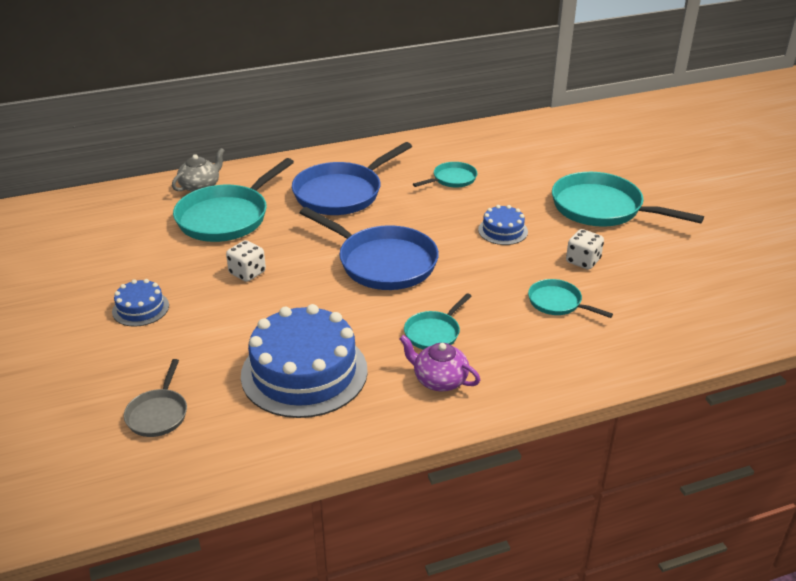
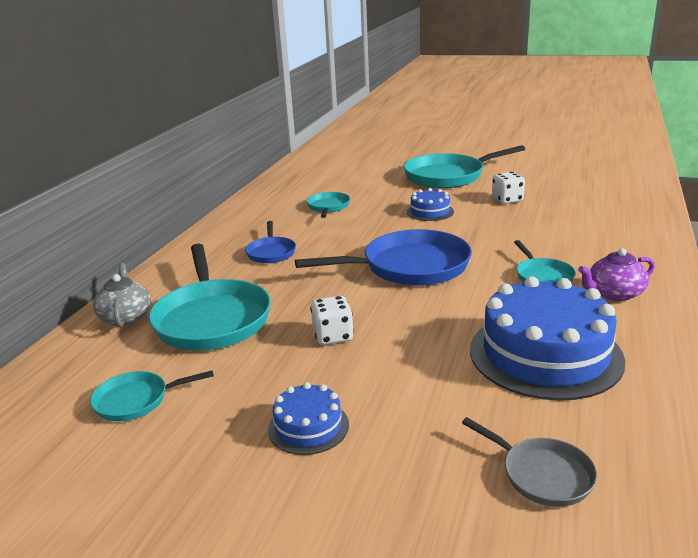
camera: 50 degrees left, 10 degrees down
(342, 193) = (271, 252): blue pan -> blue pan, size x0.51
(558, 303) = (551, 222): turquoise pan -> turquoise pan (136, 400)

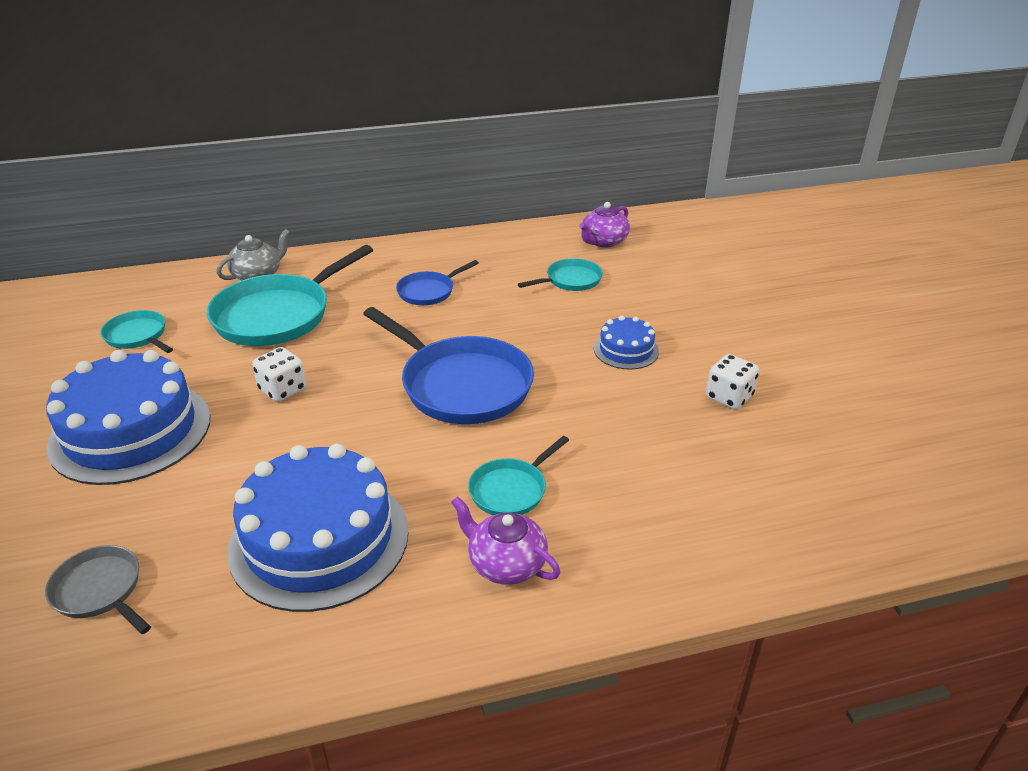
camera: 55 degrees right, 10 degrees up
(295, 187) = (603, 241): none -> purple teapot
(308, 426) = (131, 431): blue cake -> blue cake, size x2.08
(448, 176) = (760, 327): turquoise pan -> none
(542, 474) = (100, 591): grey pan -> grey pan turned 120 degrees clockwise

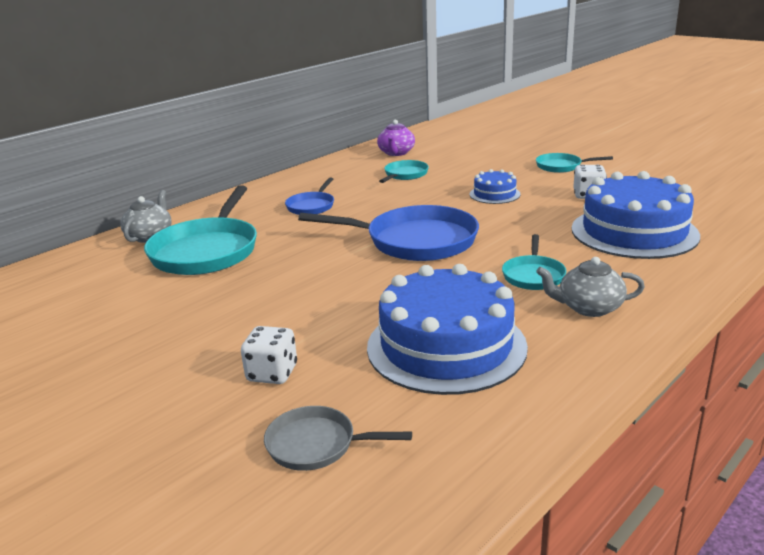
camera: 30 degrees left, 10 degrees down
(131, 431) = (182, 351): blue cake -> blue cake (634, 232)
(138, 336) = (91, 299): turquoise pan -> turquoise pan (561, 166)
(283, 390) = (281, 286): white dice -> white dice (272, 373)
(506, 564) = (589, 308): purple teapot -> grey teapot

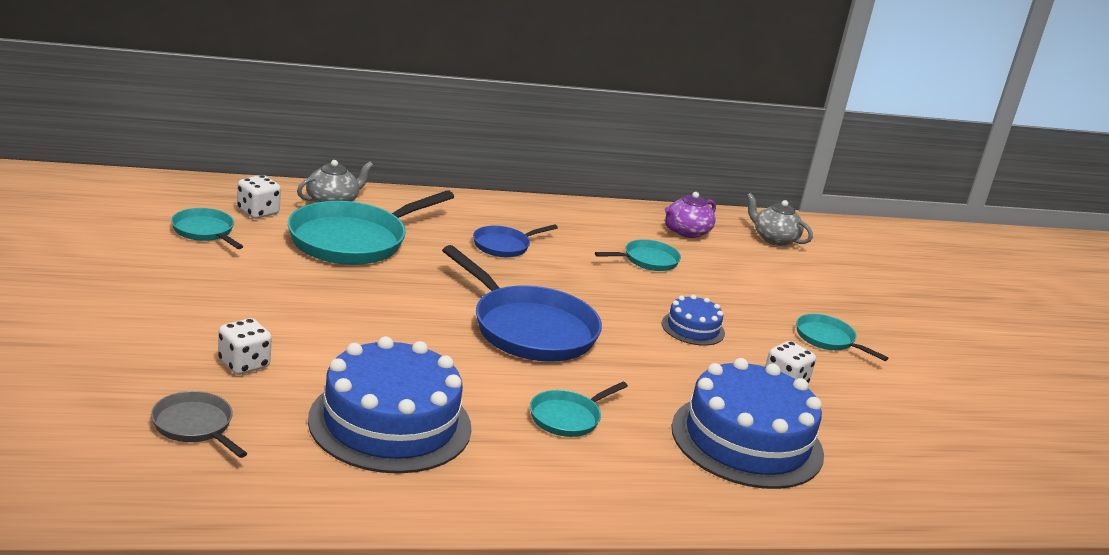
camera: 30 degrees right, 0 degrees up
(78, 302) = (205, 231): none -> turquoise pan
(101, 268) = (258, 212): none -> white dice
(589, 308) = (557, 469): grey teapot -> grey teapot (774, 239)

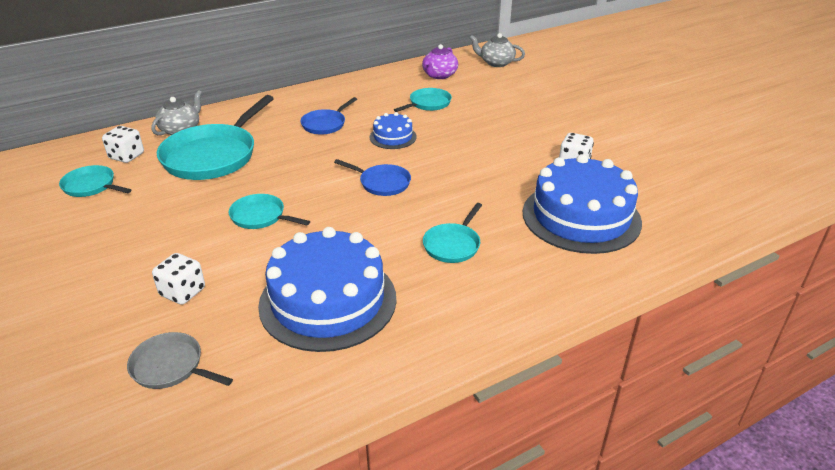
camera: 15 degrees left, 10 degrees up
(529, 329) = (382, 183): blue pan -> blue pan, size x0.51
(693, 328) = (490, 144): blue cake -> blue cake (393, 137)
(828, 339) = (577, 122): turquoise pan -> turquoise pan (261, 217)

